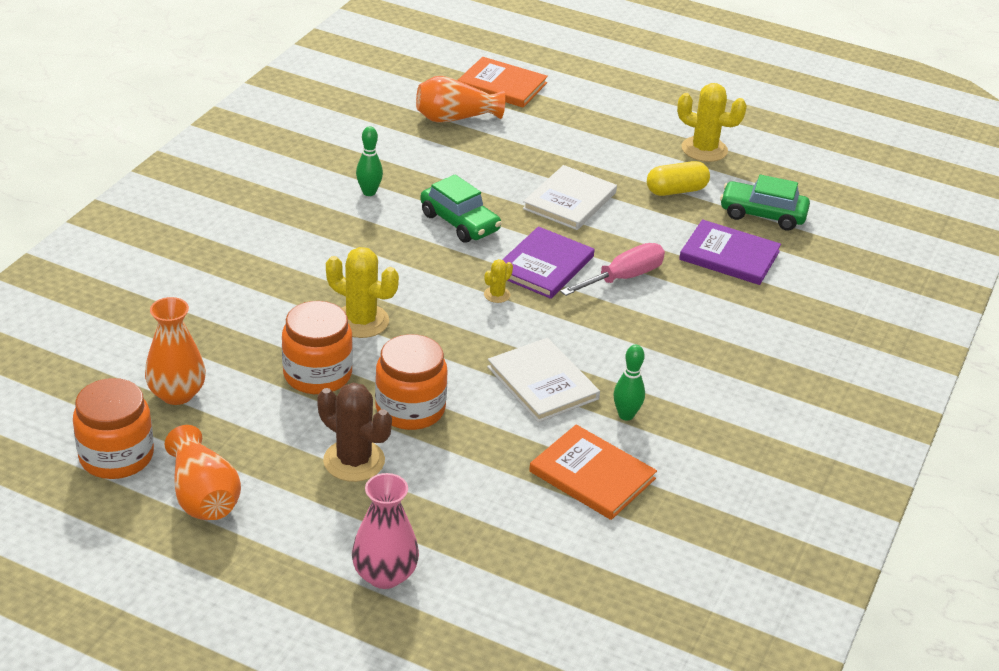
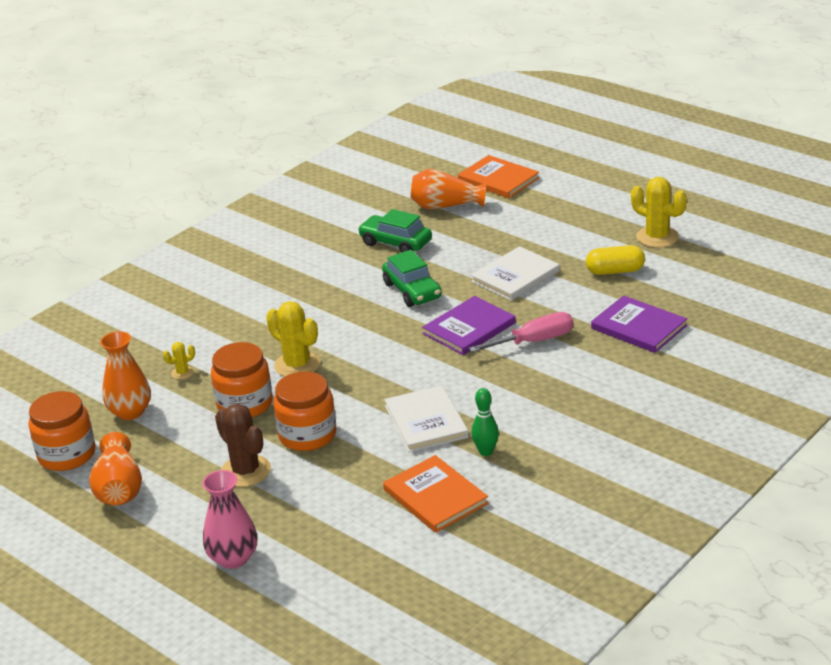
camera: 20 degrees right, 5 degrees down
(369, 192) = (347, 264): green bowling pin -> none
(497, 295) = (418, 350): yellow cactus -> yellow cactus (182, 373)
(762, 214) = (685, 294): green car -> green car (395, 243)

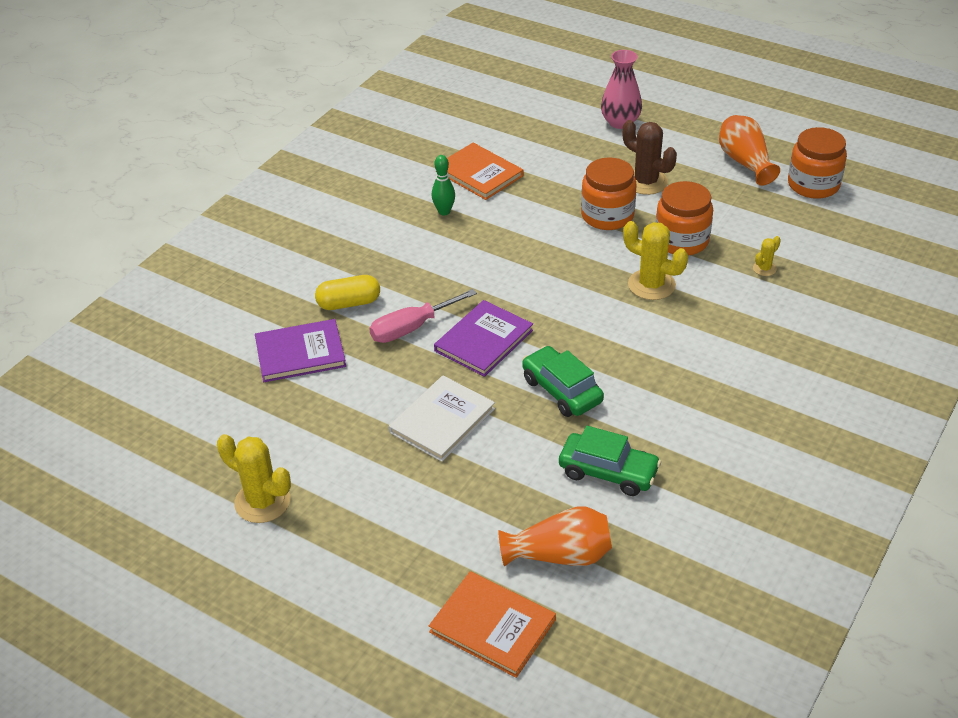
camera: 170 degrees right, 10 degrees up
(130, 412) = (786, 226): orange vase -> none
(426, 421) = (503, 235): white book -> none
(615, 271) = (321, 436): yellow capsule -> yellow capsule (349, 303)
(638, 327) = (300, 353): purple book -> purple book turned 45 degrees counterclockwise

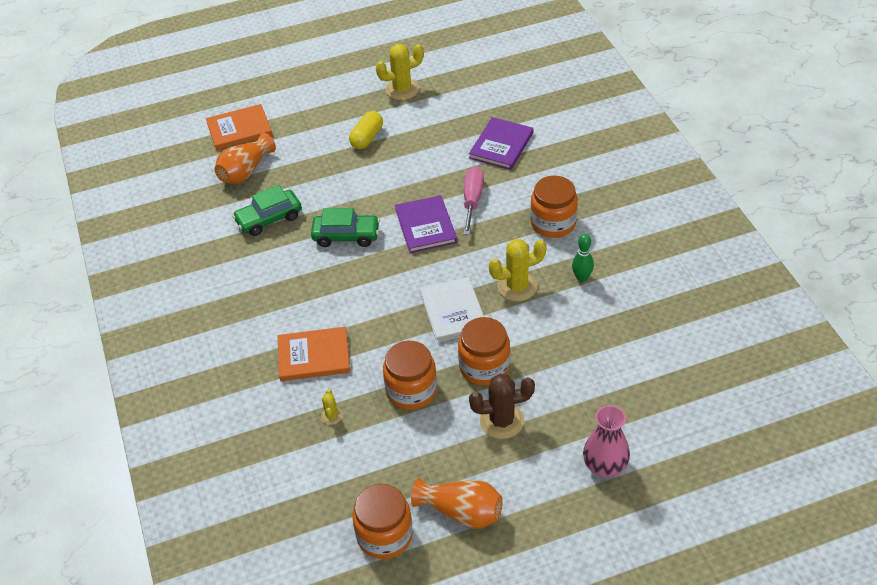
camera: 130 degrees right, 5 degrees up
(349, 303) = (526, 184): yellow capsule -> yellow capsule (367, 138)
(389, 260) = (553, 223): none -> orange jar
(442, 420) = (381, 175): white book -> white book (453, 311)
(479, 174) = (613, 324): orange book -> orange book (314, 356)
(651, 285) = (385, 339): yellow cactus -> yellow cactus (517, 286)

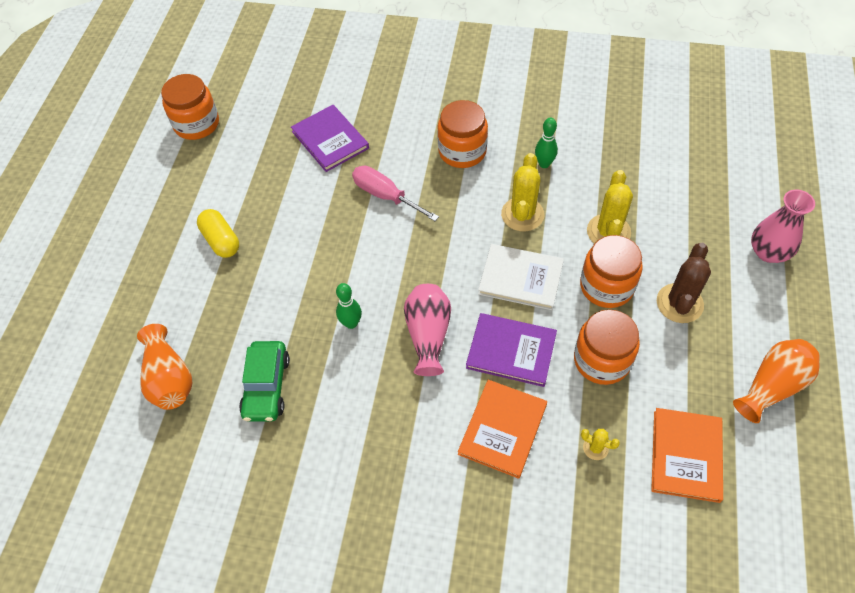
camera: 60 degrees left, 10 degrees up
(239, 129) = (93, 355): orange book -> orange book (686, 455)
(346, 236) = (351, 323): green car -> green bowling pin
(365, 281) = (428, 335): none -> pink vase
(384, 535) = (773, 466): orange jar -> orange jar (197, 124)
(402, 89) = (177, 179): yellow cactus -> yellow cactus (608, 232)
(426, 226) = (390, 248): purple book -> purple book (511, 351)

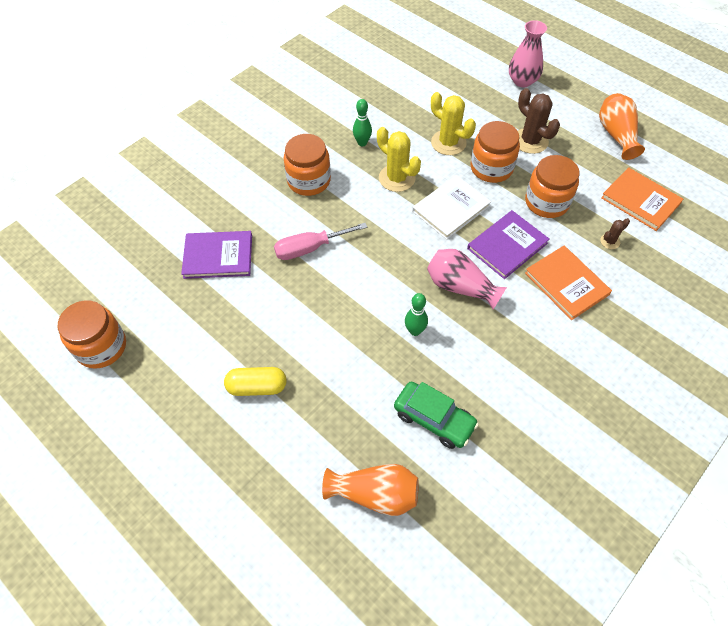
camera: 60 degrees left, 0 degrees up
(595, 448) = (610, 241): yellow cactus -> brown cactus

